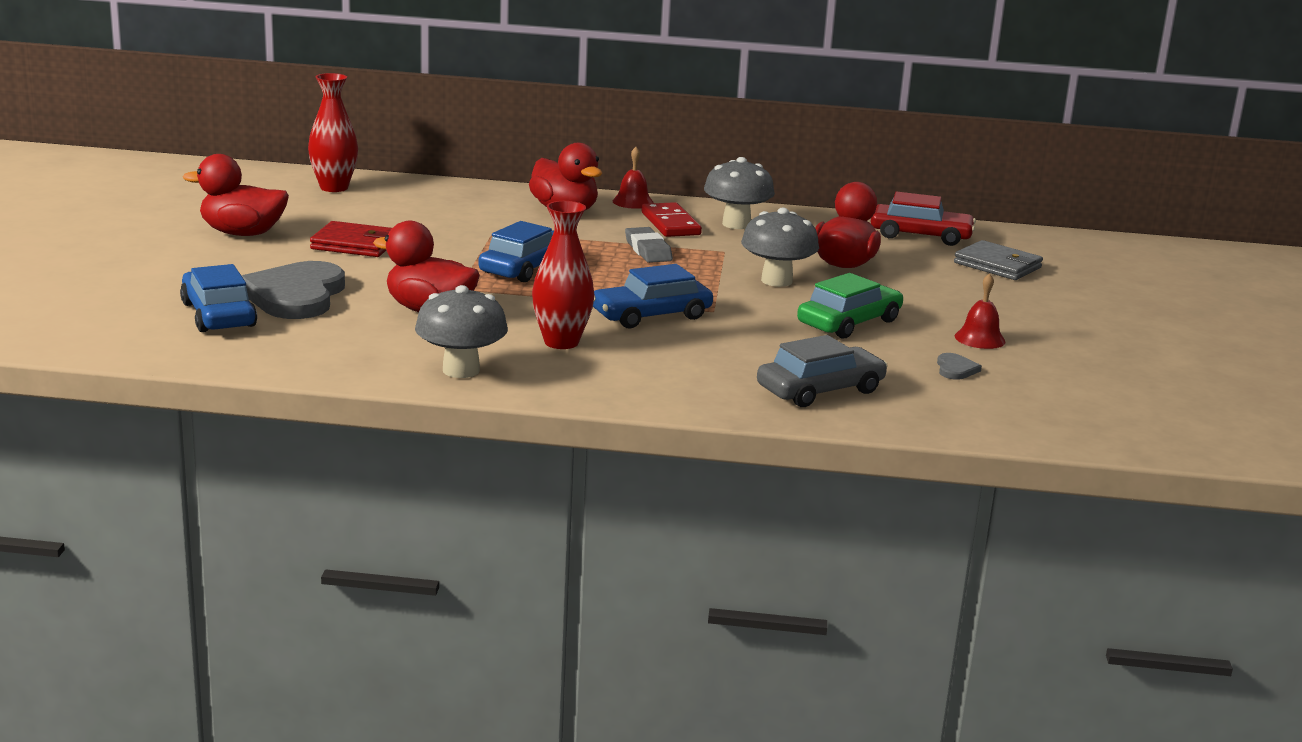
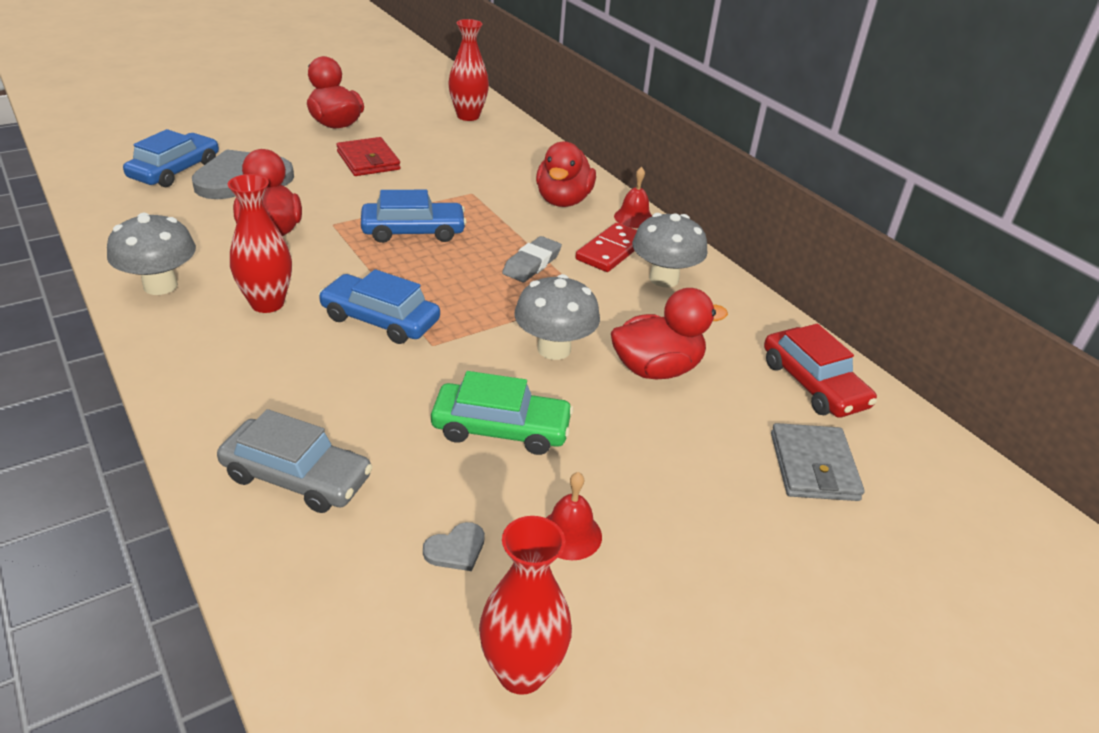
camera: 50 degrees right, 15 degrees up
(1078, 384) = (521, 672): none -> red vase

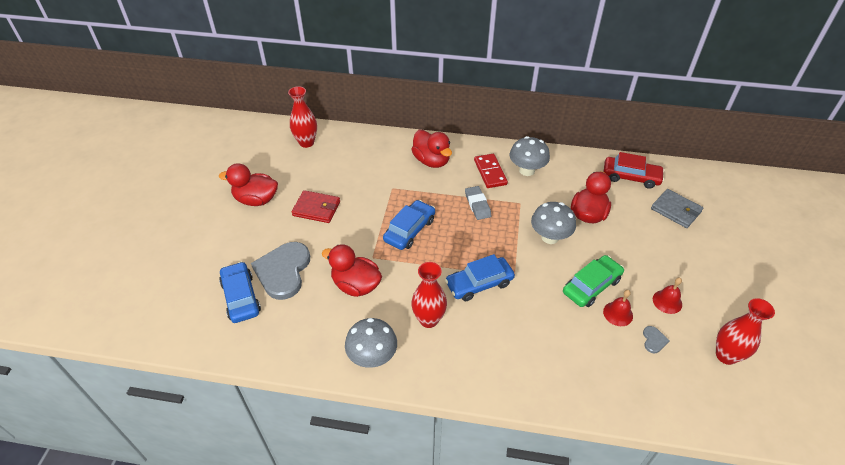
camera: 45 degrees left, 10 degrees up
(297, 477) = (576, 371): grey car -> none
(634, 218) = (469, 147): red bell -> red bell (618, 313)

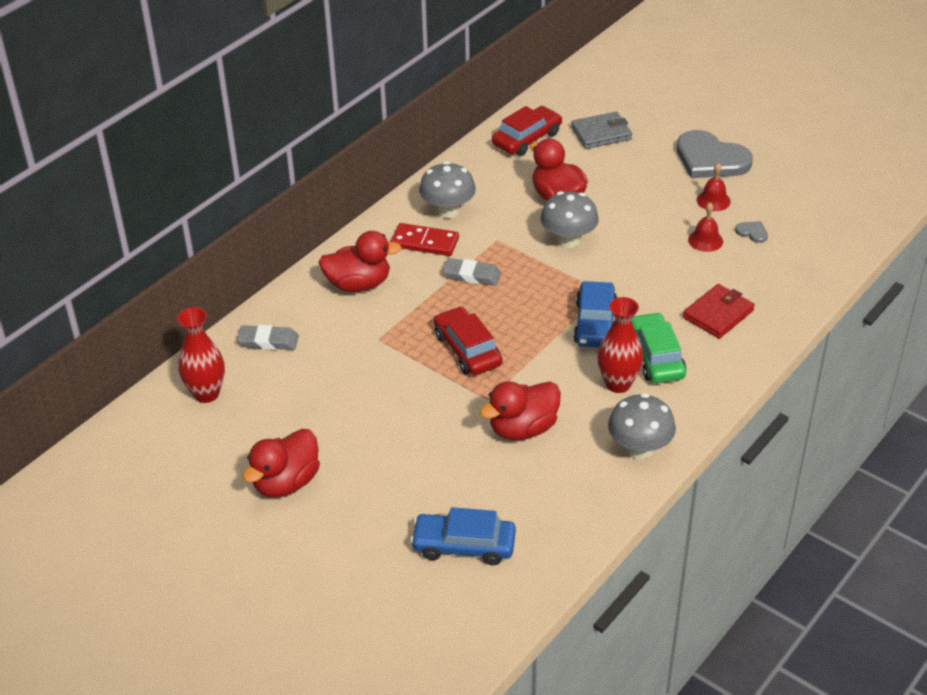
camera: 60 degrees left, 5 degrees down
(283, 271) = (448, 491): grey heart -> grey heart (710, 159)
(316, 208) = (357, 424): red wallet -> red wallet (718, 314)
(360, 147) = (268, 341): none -> grey eraser
(409, 230) = (467, 349): blue car -> red car
(591, 286) = (658, 241): green car -> green car (656, 357)
(726, 355) = (797, 196): red vase -> none

